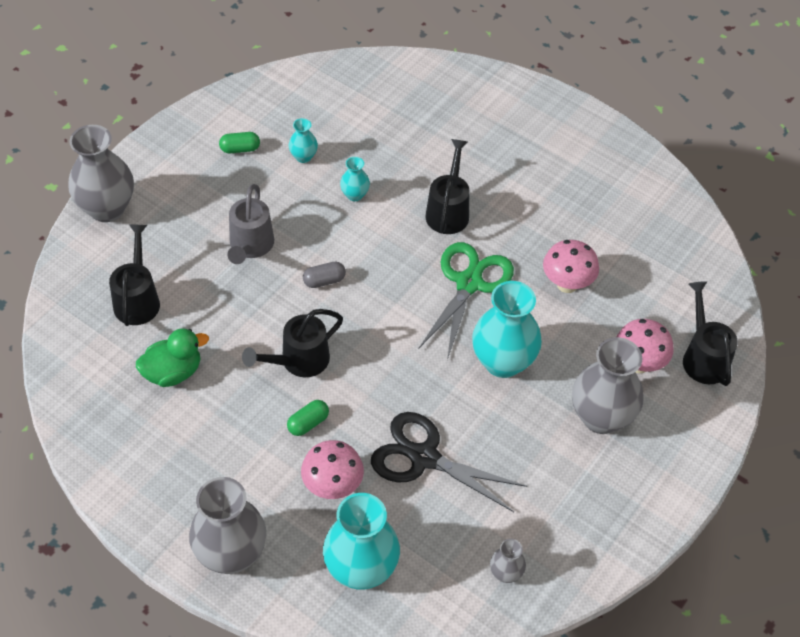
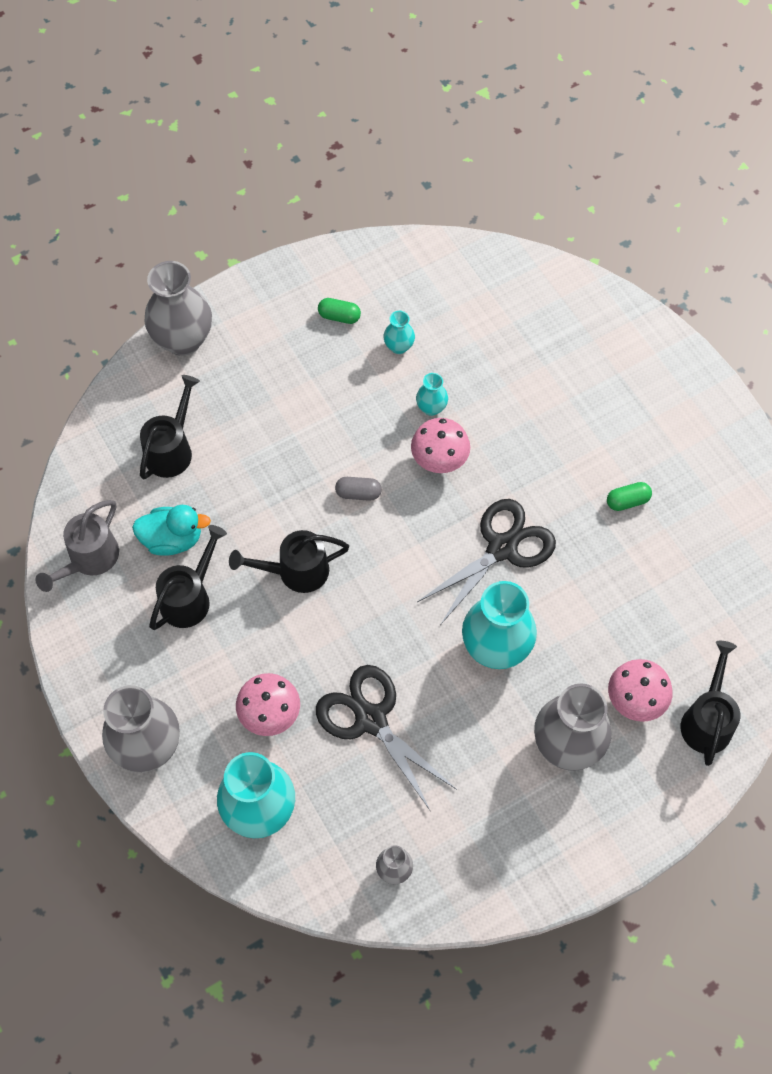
camera: 25 degrees right, 10 degrees up
(173, 372) = (172, 539): green duck -> turquoise duck
(250, 247) = (302, 430): grey watering can -> grey watering can (89, 560)
(308, 423) = (276, 641): green capsule -> green capsule (627, 501)
(448, 210) = (519, 458): black watering can -> black watering can (190, 597)
(469, 283) = (502, 548): green scissors -> black scissors
(567, 284) = (603, 585): pink mushroom -> pink mushroom (439, 461)

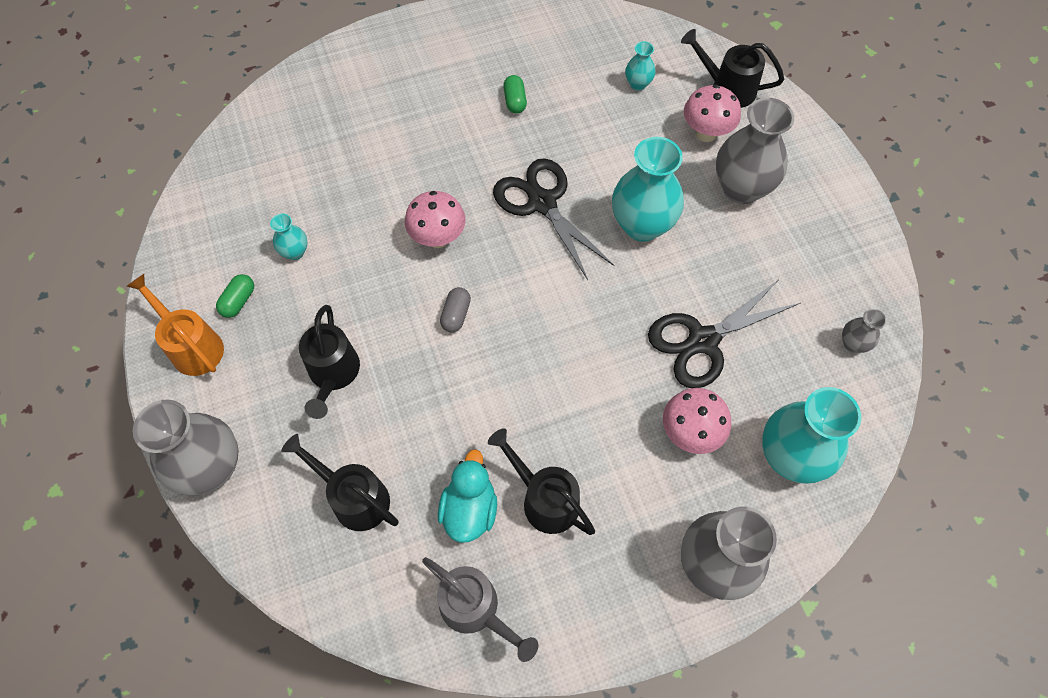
camera: 80 degrees left, 0 degrees up
(290, 294) = (192, 345): none -> orange watering can
(295, 571) = (533, 387): black watering can -> black watering can (333, 375)
(431, 408) = (375, 235): turquoise vase -> turquoise vase (638, 84)

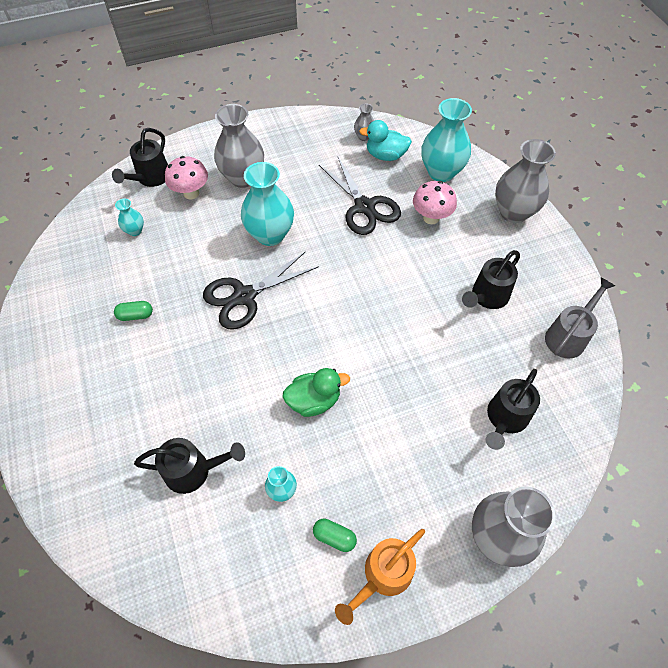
camera: 90 degrees left, 5 degrees down
(333, 375) = (404, 444): black watering can -> black watering can (194, 471)
(396, 280) = (314, 400): none -> green duck
(438, 238) = (274, 370): pink mushroom -> none
(456, 315) = (346, 354): grey capsule -> none
(469, 509) = (501, 341): turquoise duck -> turquoise duck (385, 155)

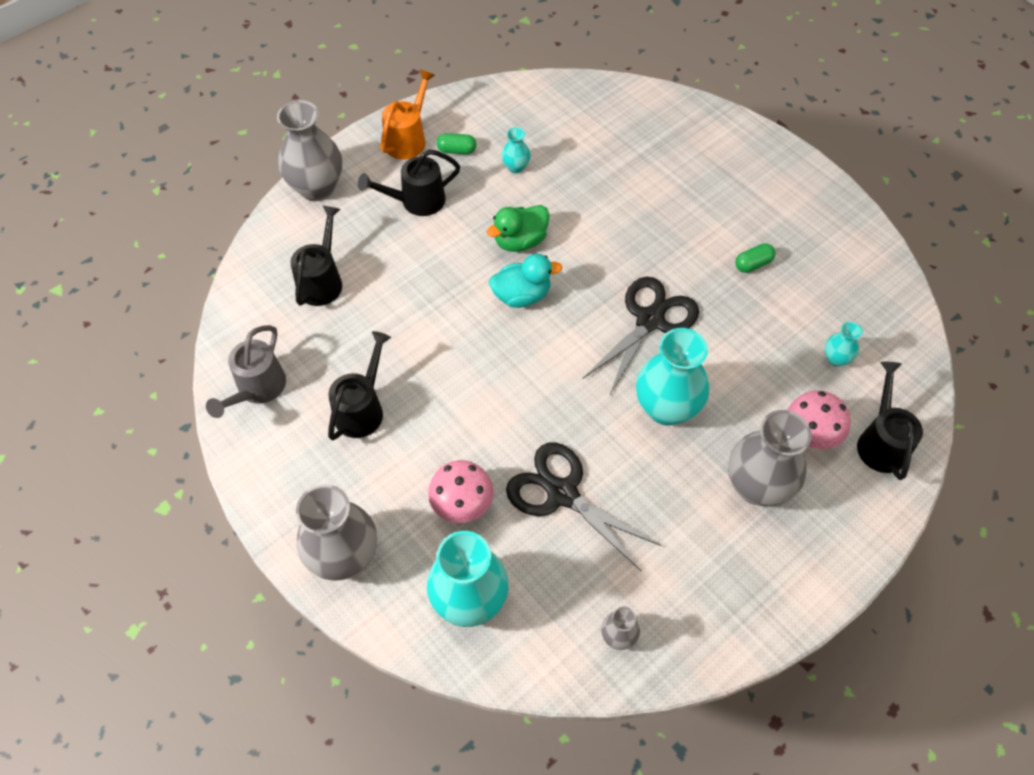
camera: 160 degrees right, 0 degrees up
(194, 471) = (599, 159): black watering can -> black watering can (416, 201)
(385, 155) = (568, 605): turquoise duck -> turquoise duck (522, 295)

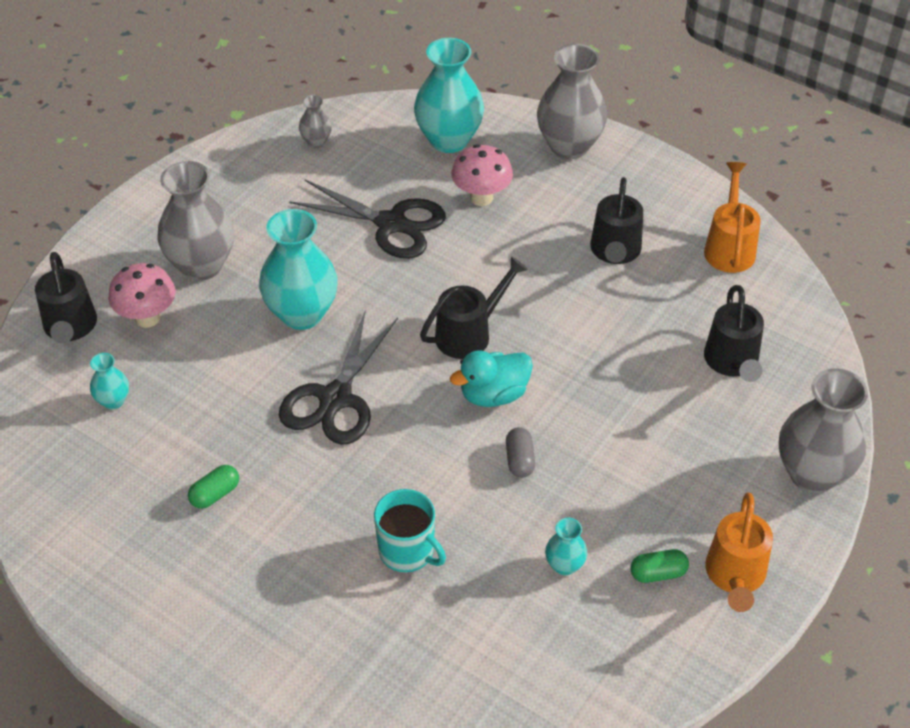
camera: 165 degrees right, 10 degrees down
(257, 389) = (729, 247): grey watering can -> orange watering can
(416, 201) = (675, 484): black watering can -> black watering can (470, 333)
(520, 241) = (519, 460): green duck -> grey capsule
(619, 197) = (407, 551): none -> turquoise mug

